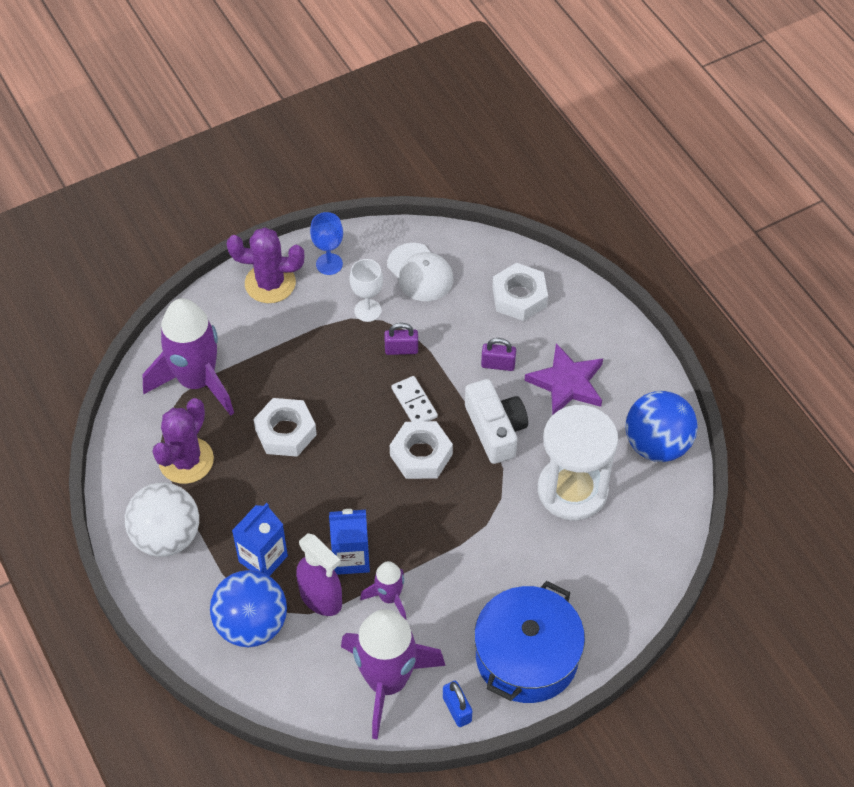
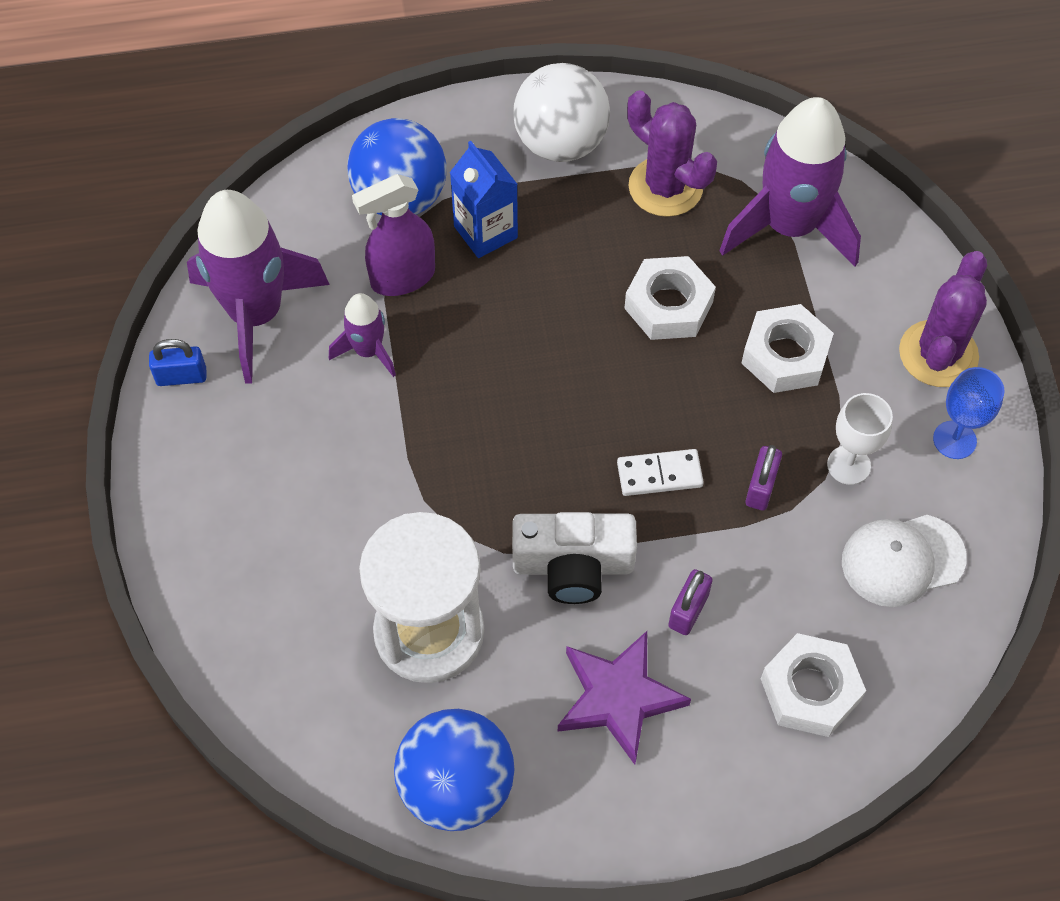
camera: 110 degrees right, 5 degrees up
(351, 558) = (444, 325): blue carton -> none
(421, 455) = (568, 455): white nut -> white nut (785, 355)
(527, 656) = (209, 479): blue pot -> none

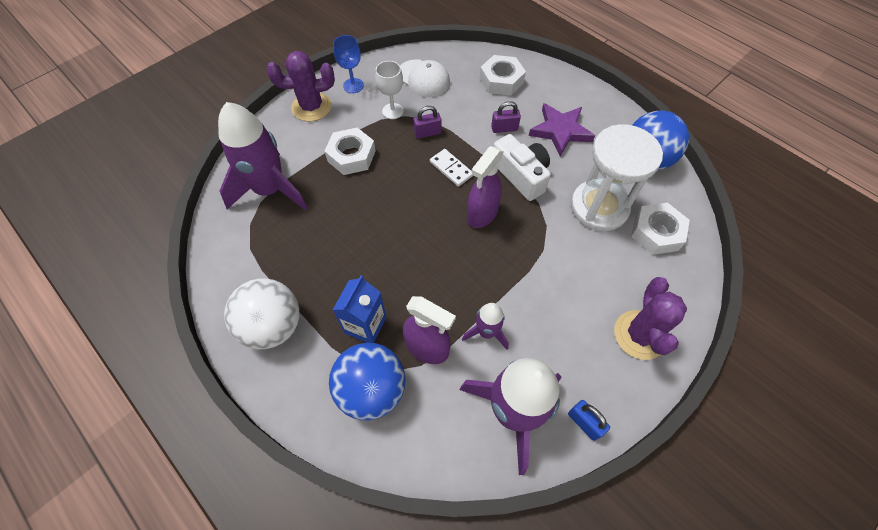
camera: 125 degrees left, 0 degrees up
(543, 461) = (482, 214): none -> purple spray bottle
(665, 187) = (276, 255): purple cactus -> purple cactus (640, 335)
(668, 305) = (355, 213): white nut -> white nut (656, 232)

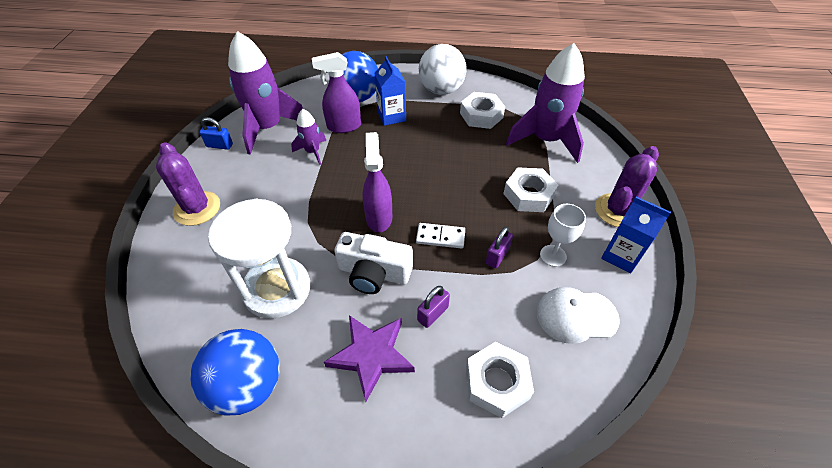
camera: 140 degrees right, 10 degrees down
(353, 86) = (621, 256): blue goblet -> blue carton
(656, 232) = (207, 299): white nut -> white nut (481, 115)

